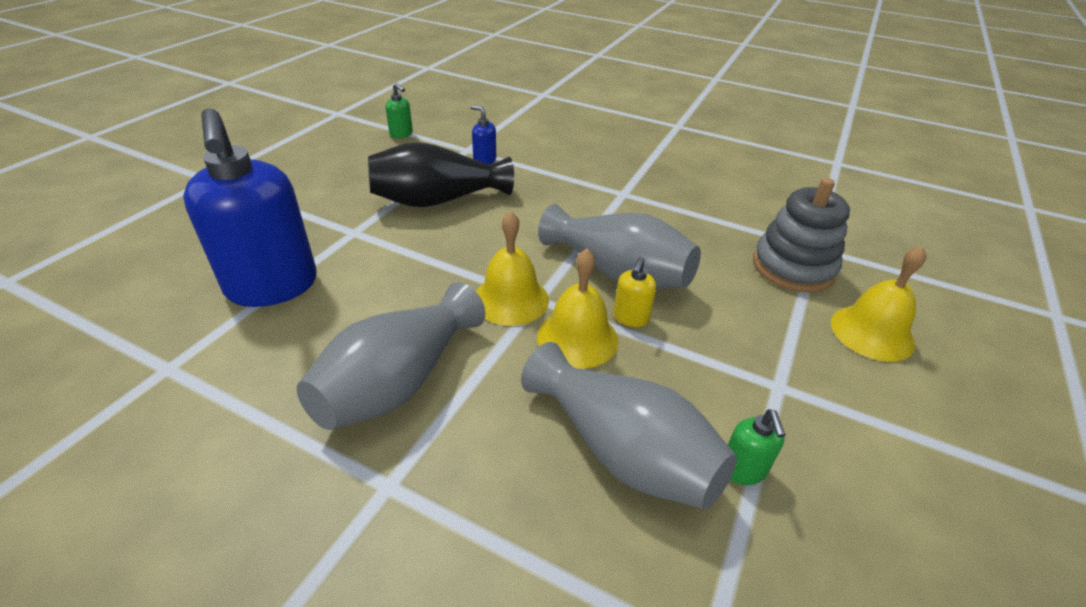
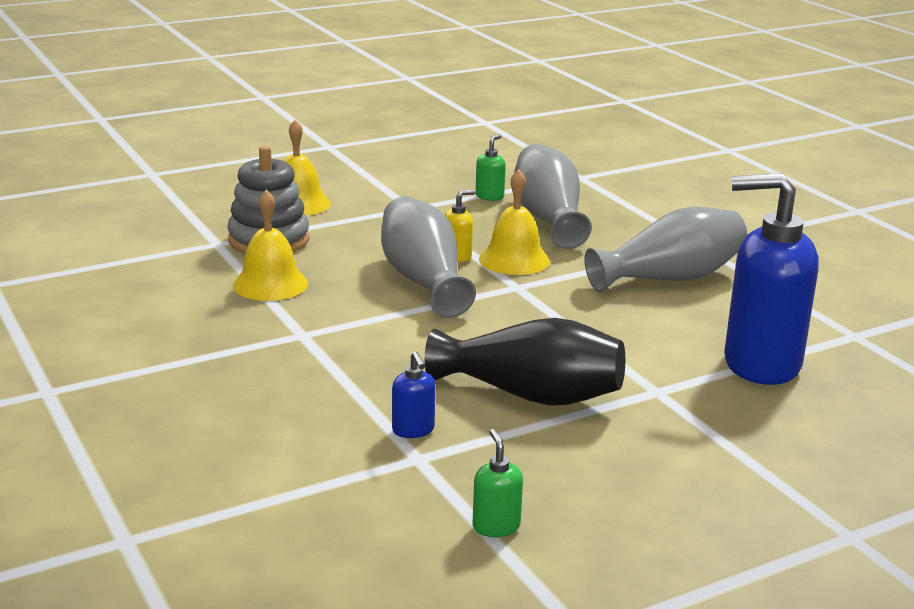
camera: 145 degrees left, 15 degrees down
(272, 287) = (760, 364): blue soap dispenser -> blue soap dispenser turned 90 degrees counterclockwise
(510, 299) = (541, 292): yellow bell -> yellow bell (270, 284)

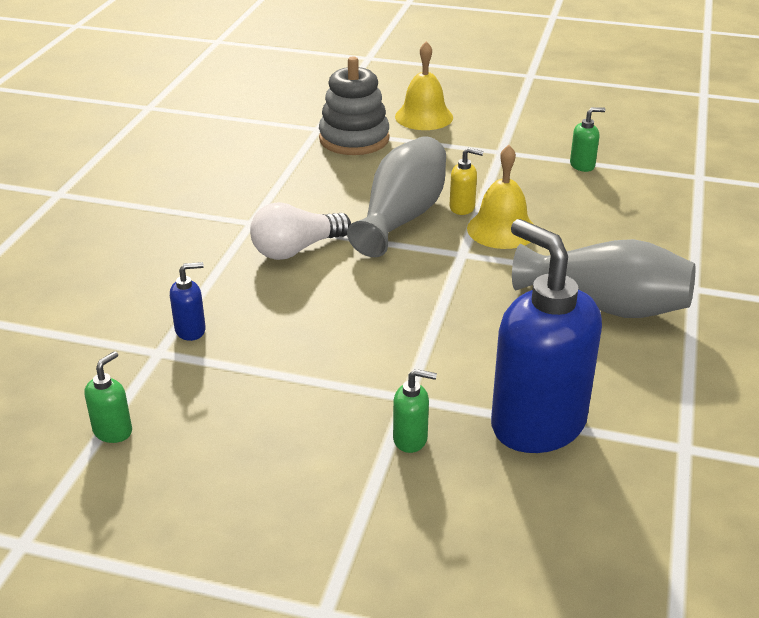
camera: 45 degrees right, 10 degrees up
(270, 284) = (297, 174): yellow bell -> none
(383, 337) = (296, 249): none -> white light bulb
(413, 430) = (191, 330): blue soap dispenser -> blue soap dispenser turned 135 degrees counterclockwise
(530, 395) = (310, 348): black vase -> none
(548, 218) = (598, 204): grey vase -> none
(707, 413) = (410, 439): none -> green soap dispenser

